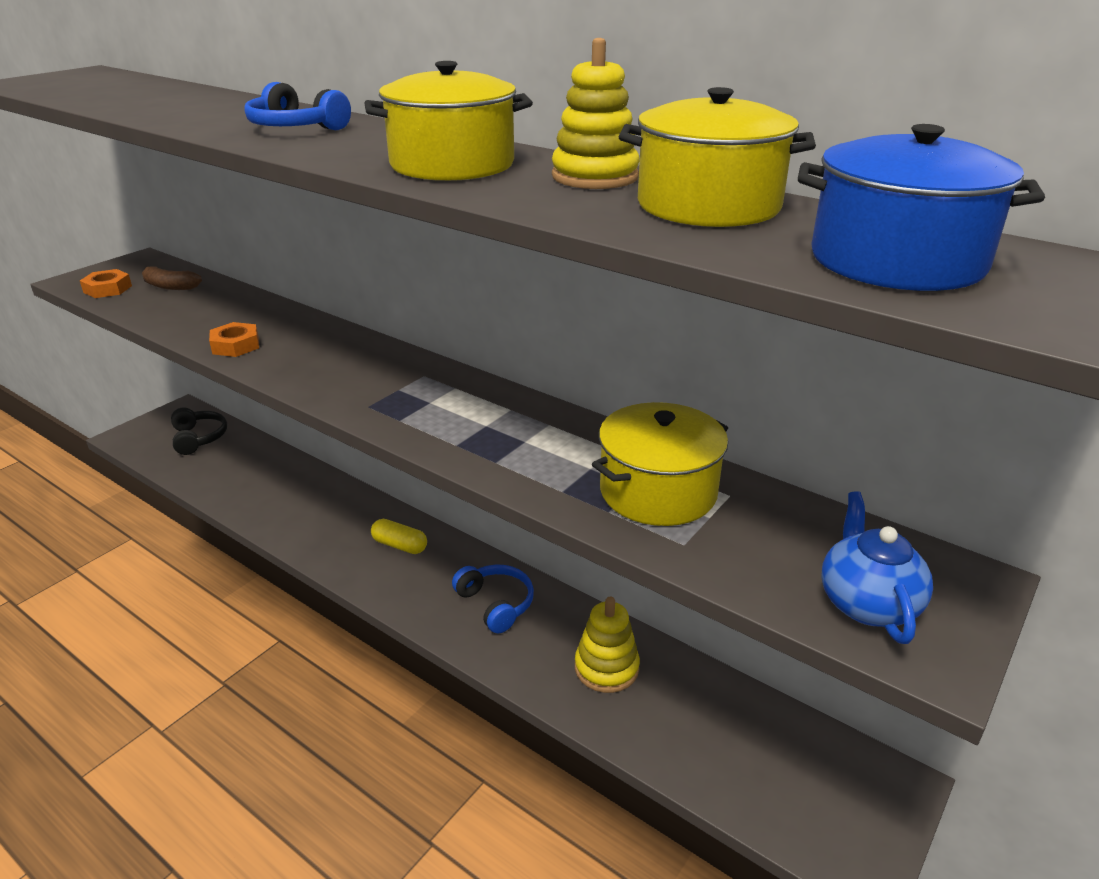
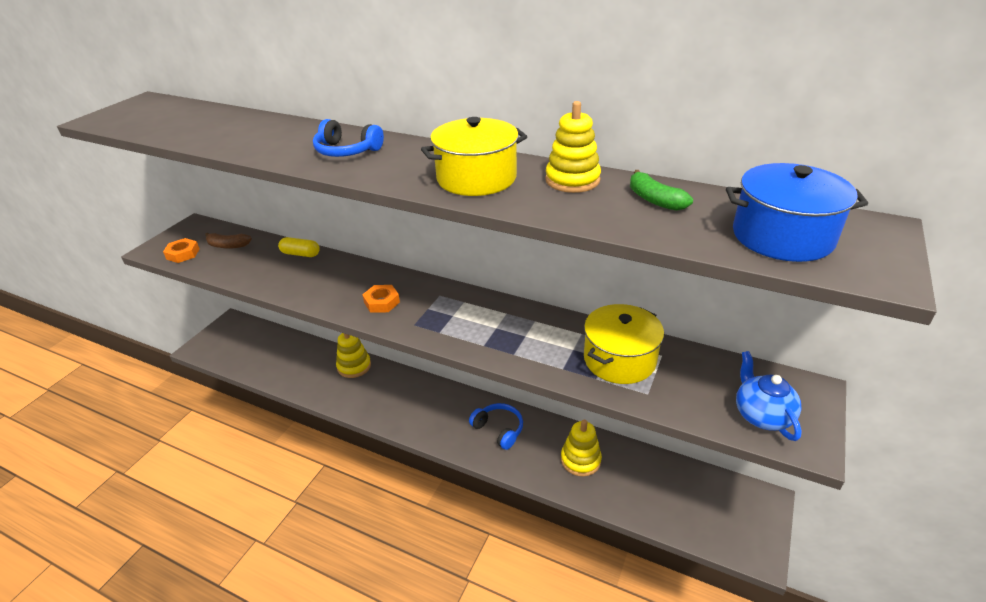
camera: 10 degrees left, 5 degrees up
(198, 438) = (252, 342): black headphones -> none
(235, 345) = (301, 289): orange nut -> orange nut (382, 302)
(321, 488) = (354, 366): none -> yellow stacking toy
(400, 545) = (422, 399): yellow capsule -> yellow capsule (300, 254)
(708, 205) = (654, 200): yellow pot -> green banana

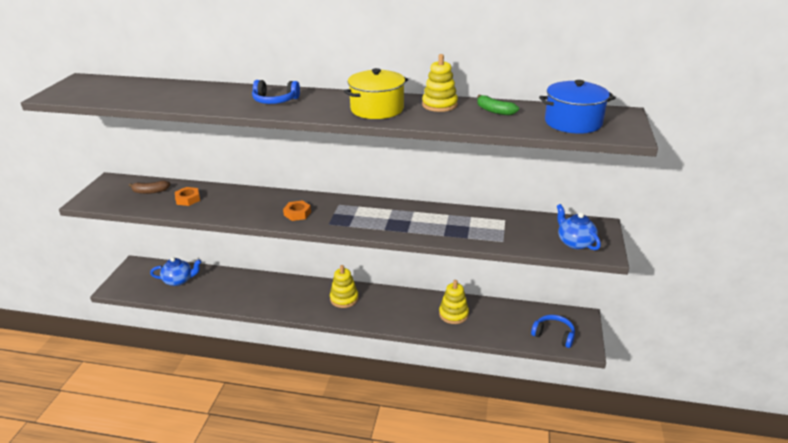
camera: 15 degrees left, 5 degrees down
(183, 254) = (114, 201): orange nut -> orange nut (188, 199)
(268, 350) = (179, 280): none -> blue teapot
(300, 254) = (215, 190): yellow capsule -> none
(354, 366) = (258, 281): yellow stacking toy -> yellow stacking toy (344, 299)
(498, 429) = (388, 305): blue headphones -> blue headphones (553, 335)
(619, 359) = (478, 225): yellow pot -> none

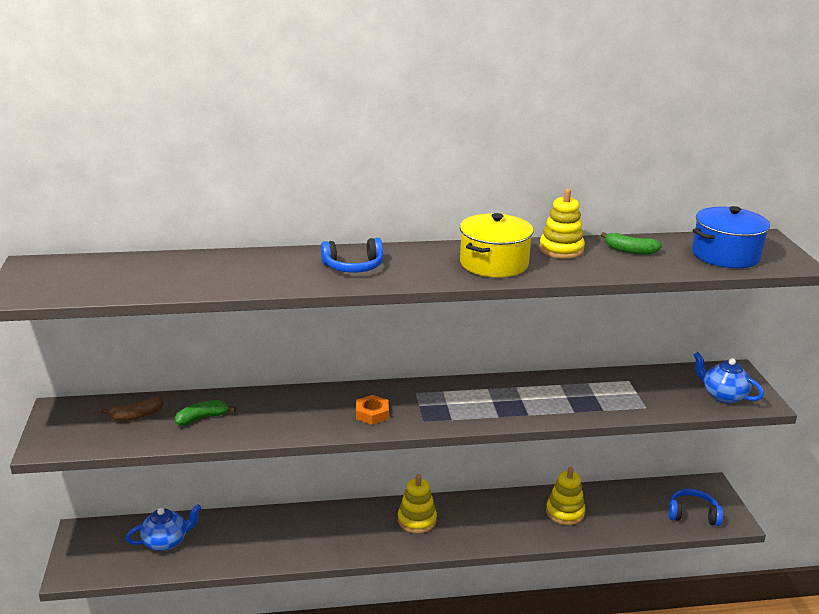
camera: 20 degrees left, 5 degrees down
(188, 199) = (202, 418): orange nut -> green banana

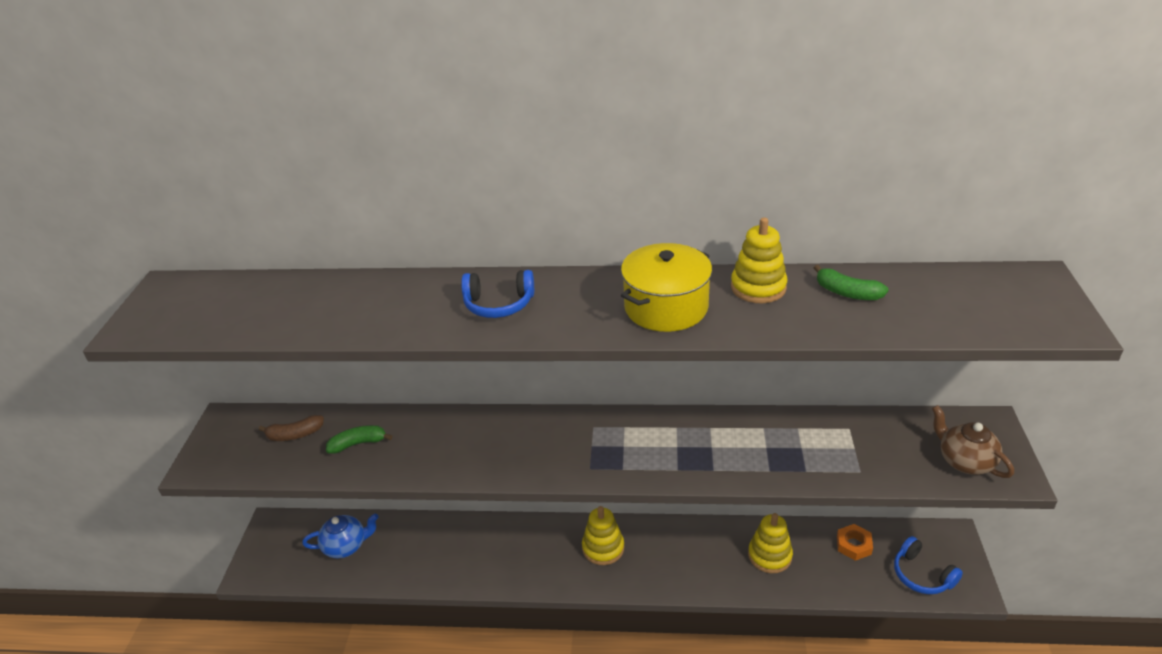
camera: 15 degrees right, 10 degrees up
(372, 414) = (536, 453): orange nut -> orange nut (853, 545)
(692, 514) = (922, 575): blue headphones -> blue headphones turned 150 degrees counterclockwise
(723, 395) = (965, 461): blue teapot -> brown teapot
(725, 255) = (975, 306): blue pot -> none

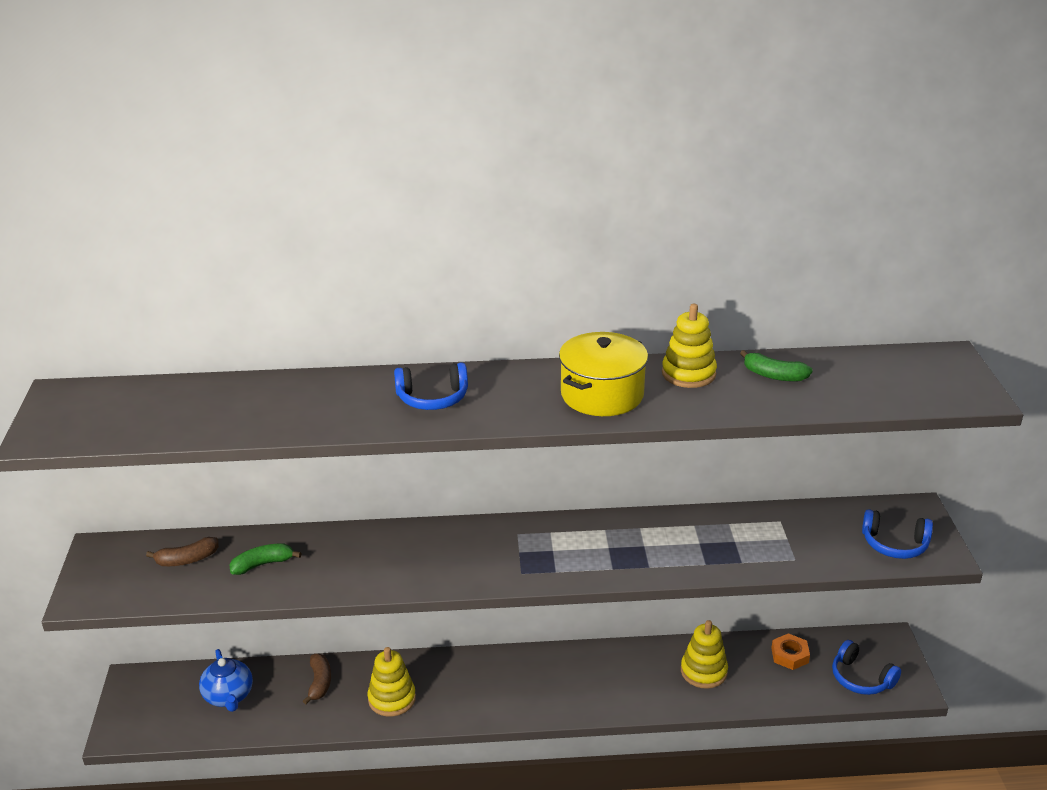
camera: 10 degrees left, 5 degrees down
(346, 546) = (228, 696): blue teapot -> blue teapot turned 90 degrees clockwise
(424, 539) = (319, 683): none -> brown banana
(603, 548) = (523, 677): yellow stacking toy -> yellow stacking toy (392, 699)
(965, 461) = (894, 544): brown teapot -> blue headphones

